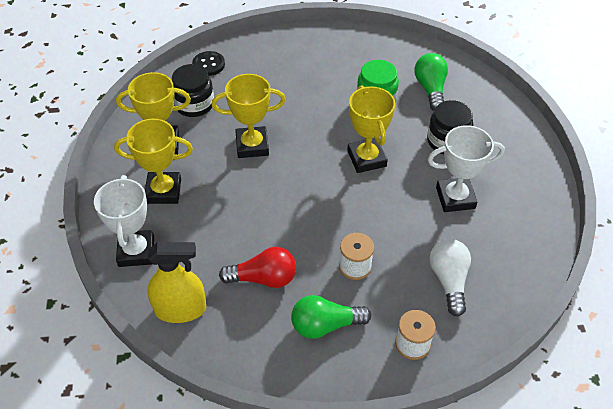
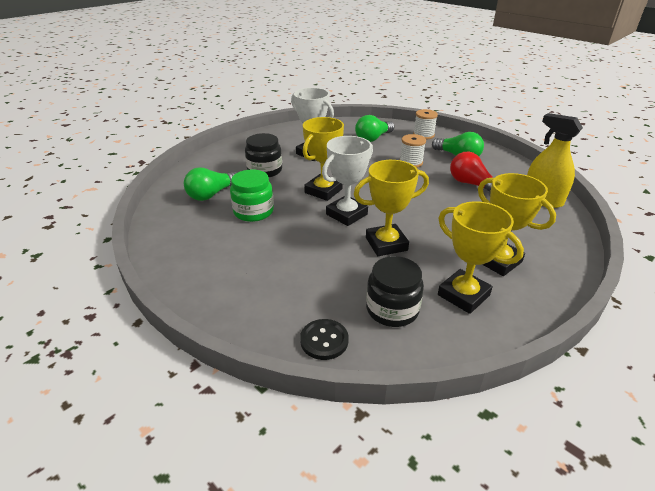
camera: 130 degrees left, 15 degrees down
(136, 251) = (554, 239): white trophy -> white trophy (346, 214)
(252, 145) = (386, 244): yellow trophy -> yellow trophy turned 60 degrees counterclockwise
(449, 281) = (373, 138): white light bulb -> green light bulb

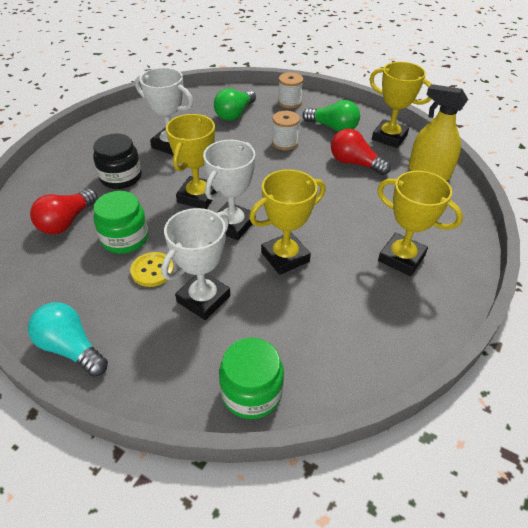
camera: 15 degrees left, 10 degrees up
(184, 280) = (71, 348): none -> turquoise light bulb
(212, 194) = (67, 222): green light bulb -> red light bulb
(268, 237) = (152, 270): none -> yellow button
(304, 263) = (203, 299): none -> white trophy
(324, 340) = (251, 392): black button -> green jar
(392, 309) = (311, 339): black jar -> none
(463, 295) = (377, 307): yellow trophy -> yellow trophy (389, 137)

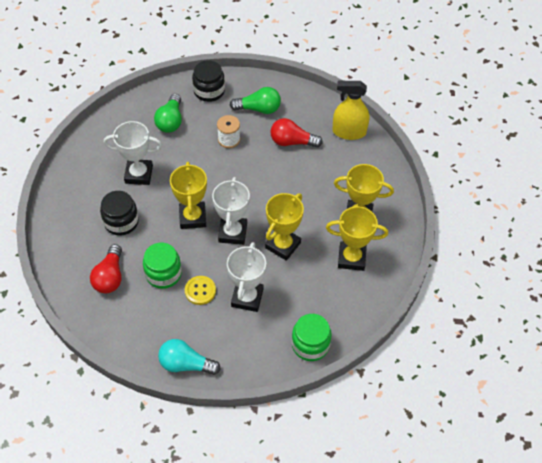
camera: 25 degrees left, 10 degrees up
(289, 102) = (209, 91): white spool -> black jar
(389, 137) = (306, 104): yellow trophy -> yellow trophy (351, 258)

